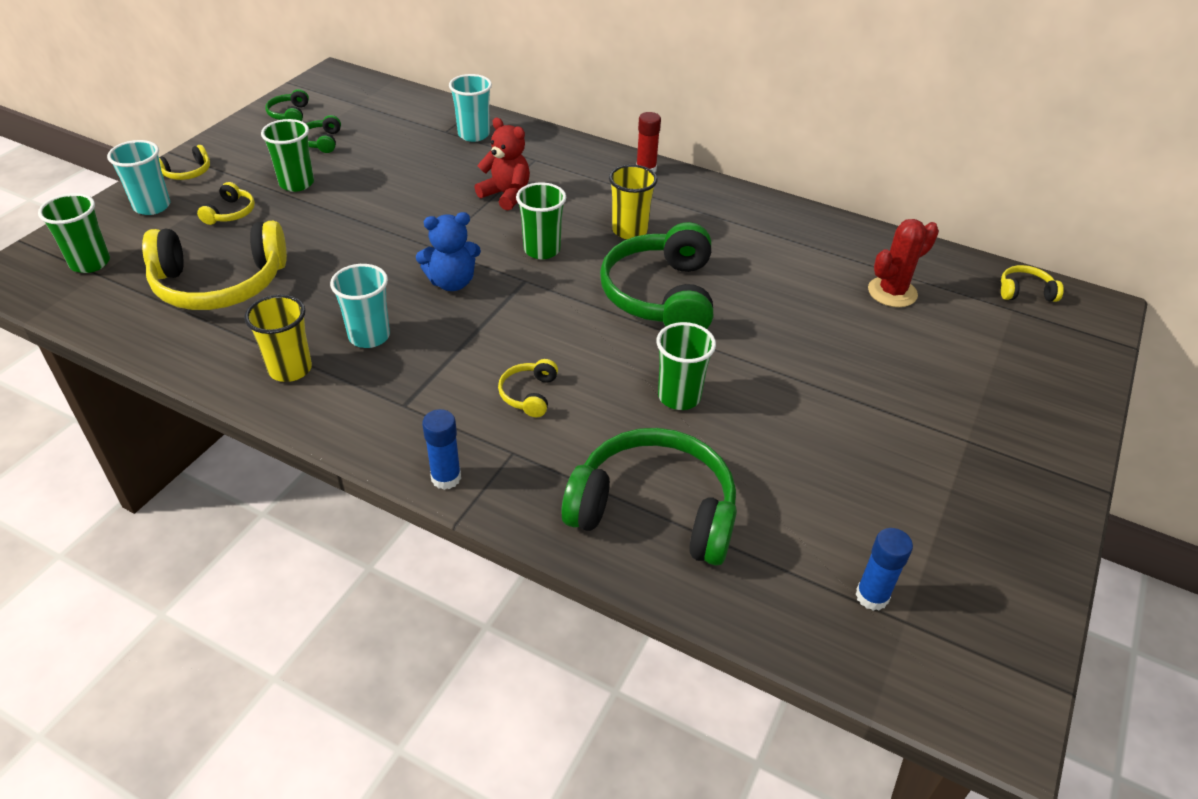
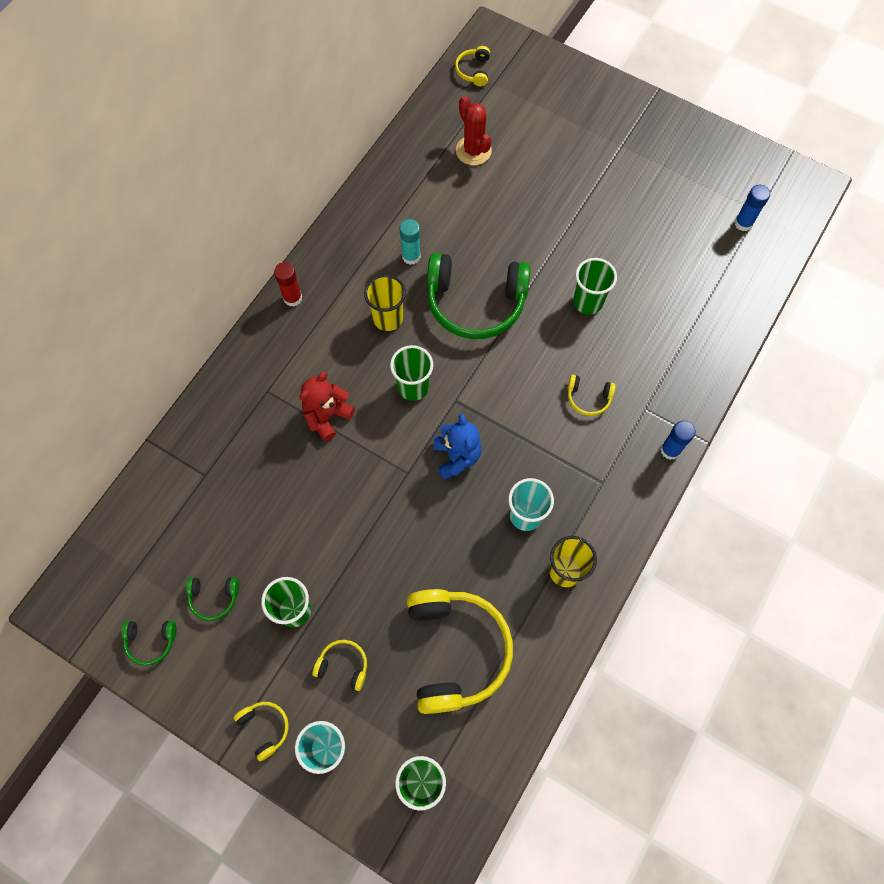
camera: 85 degrees left, 25 degrees up
(473, 135) = (214, 447): turquoise cup -> none
(654, 511) = (690, 326): green headphones -> none
(716, 245) = (411, 256): none -> turquoise glue stick

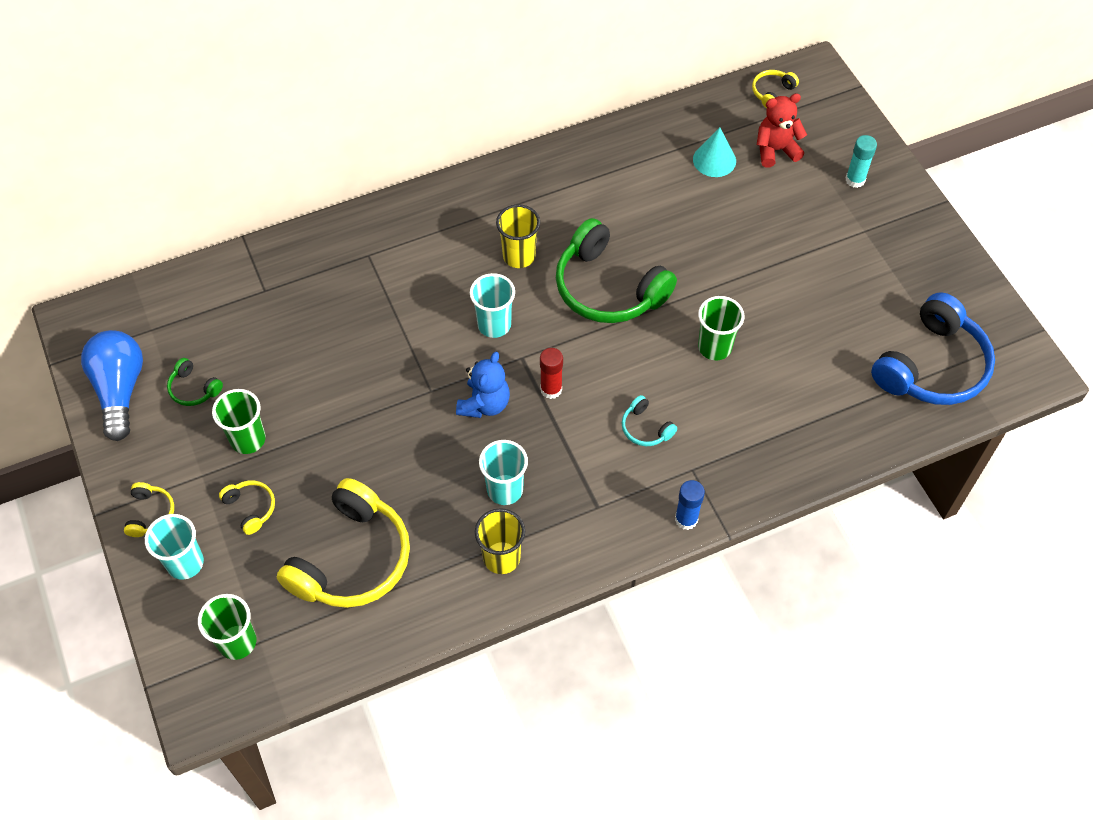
camera: 35 degrees right, 10 degrees down
(151, 641) = (120, 390): green headphones -> blue light bulb
(292, 298) = (451, 193): red glue stick -> red glue stick (551, 389)
(327, 416) = (401, 304): red teddy bear -> red teddy bear (775, 150)
(411, 256) = (582, 217): turquoise glue stick -> turquoise glue stick (855, 180)
(413, 387) = (494, 325): green cup -> turquoise cup
(473, 151) = (714, 160): red cactus -> turquoise cone
(588, 398) = (645, 428): yellow headphones -> turquoise headphones
(743, 223) = (932, 366): blue glue stick -> blue headphones

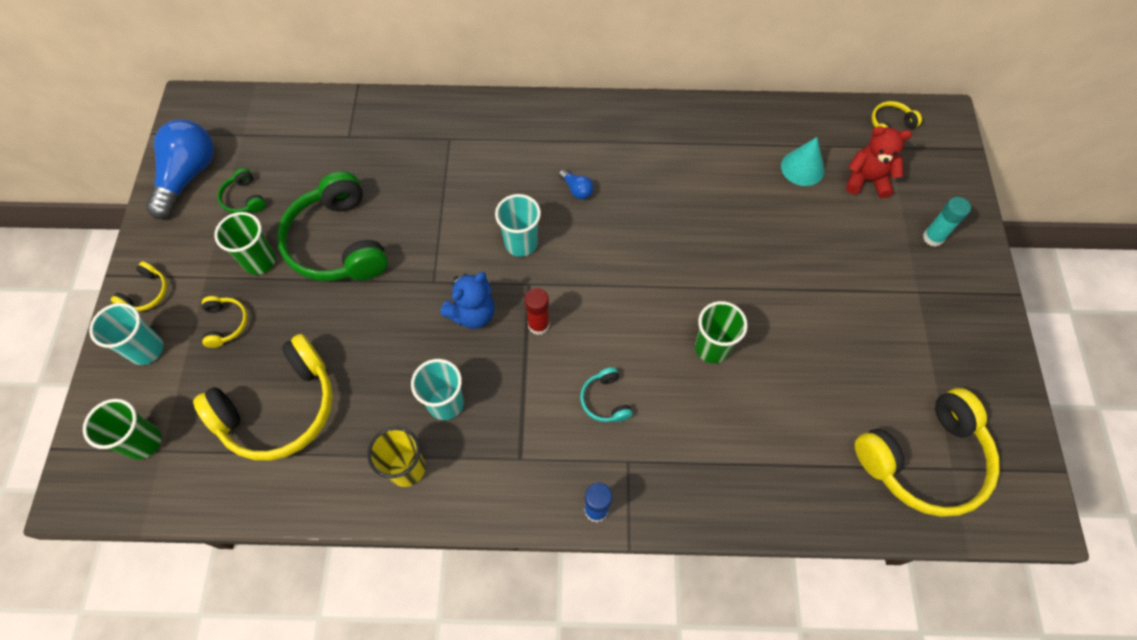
camera: 25 degrees right, 5 degrees up
(519, 256) = (576, 189): yellow cup -> blue light bulb
(608, 288) = (641, 250): green headphones -> green headphones (338, 243)
(932, 366) = (924, 460): blue headphones -> yellow headphones

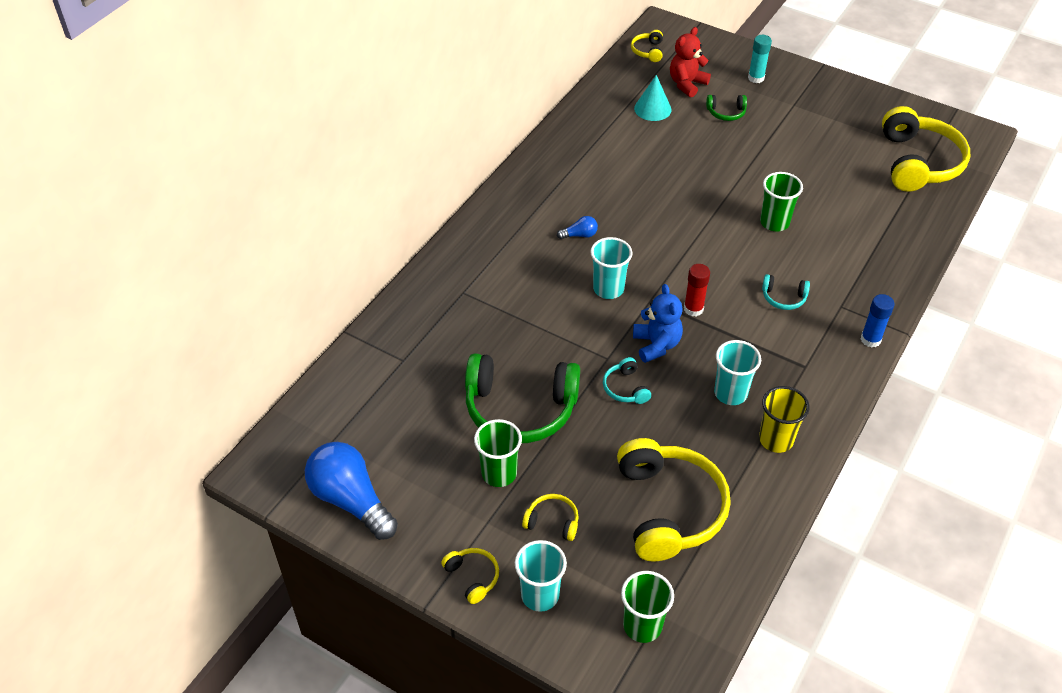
camera: 60 degrees left, 15 degrees down
(244, 198) = (415, 463): green headphones -> green headphones (726, 112)
(405, 312) = (625, 388): none -> turquoise headphones

